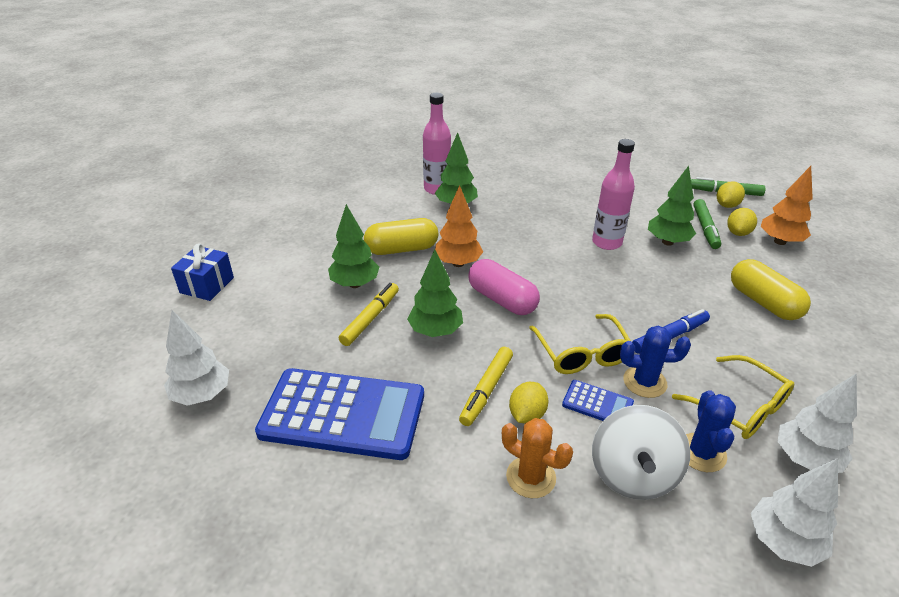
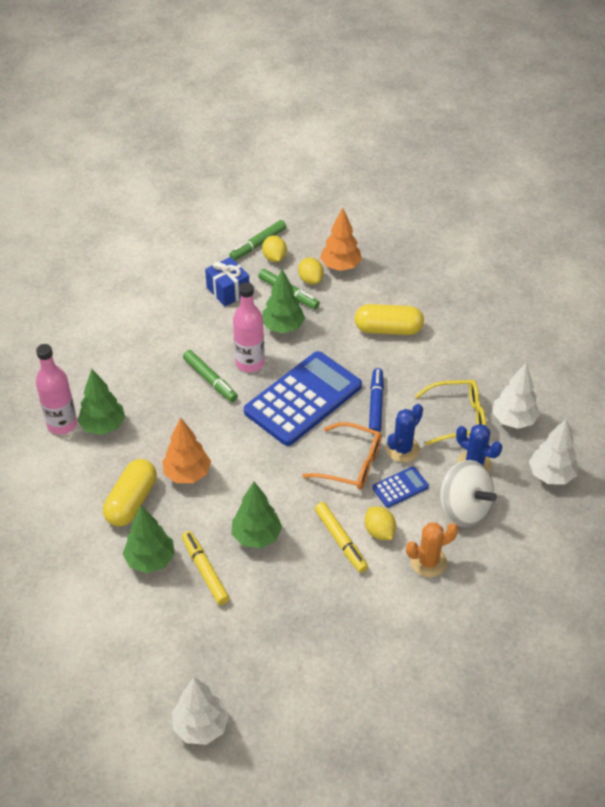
camera: 55 degrees left, 10 degrees up
(207, 285) = (50, 673): blue gift -> blue gift (228, 291)
(343, 414) = (295, 639): blue calculator -> blue calculator (303, 399)
(502, 299) = (257, 473): pink capsule -> none
(562, 231) = (210, 380): none -> green marker
(582, 353) = (351, 464): yellow glasses -> orange glasses

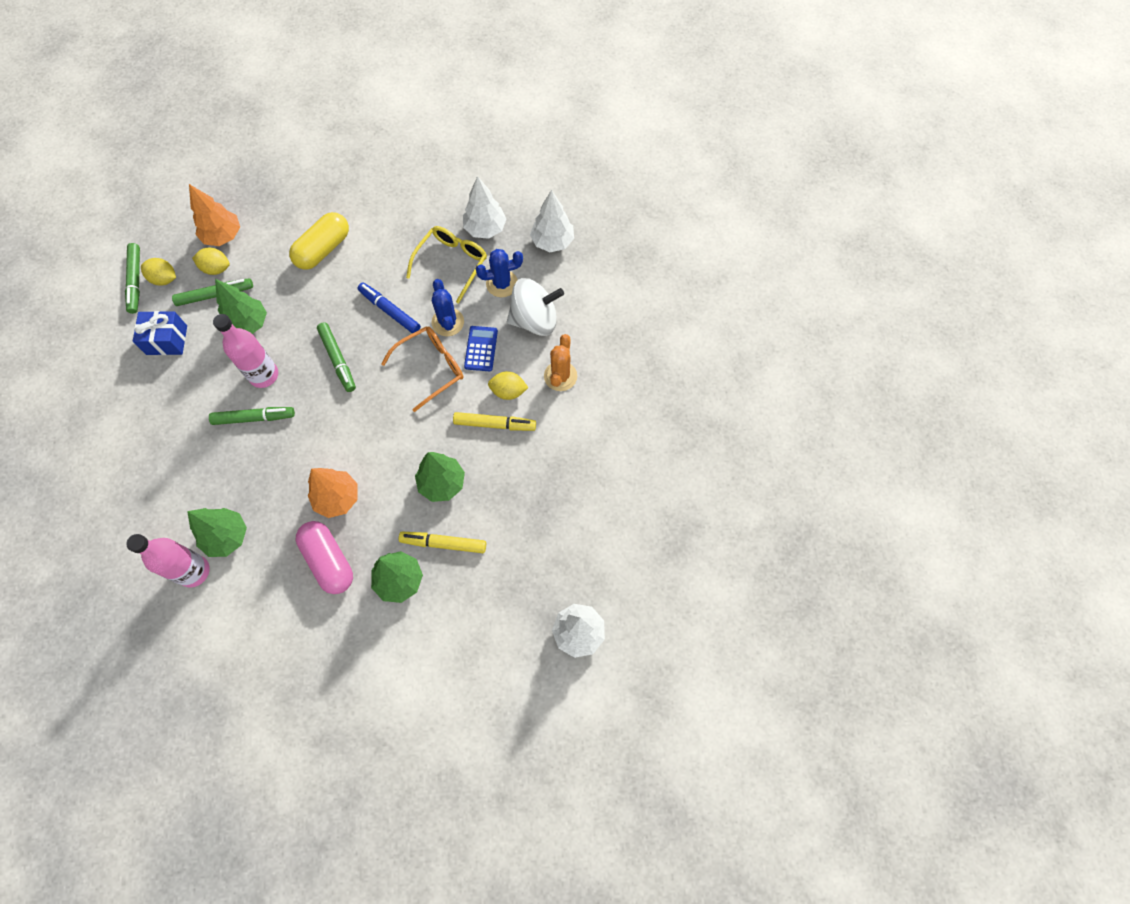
camera: 55 degrees left, 20 degrees up
(132, 501) = (329, 561): yellow capsule -> pink capsule
(303, 399) = (338, 360): blue calculator -> green marker

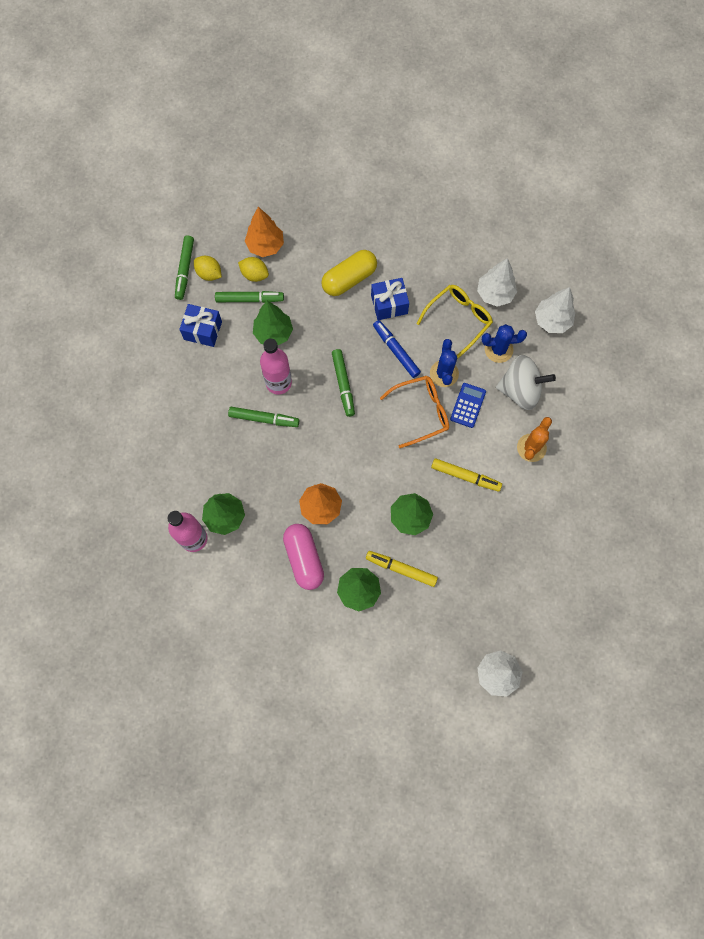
camera: 15 degrees right, 5 degrees up
(372, 265) = (389, 304): none -> blue gift
(508, 391) = (483, 450): yellow lemon -> none

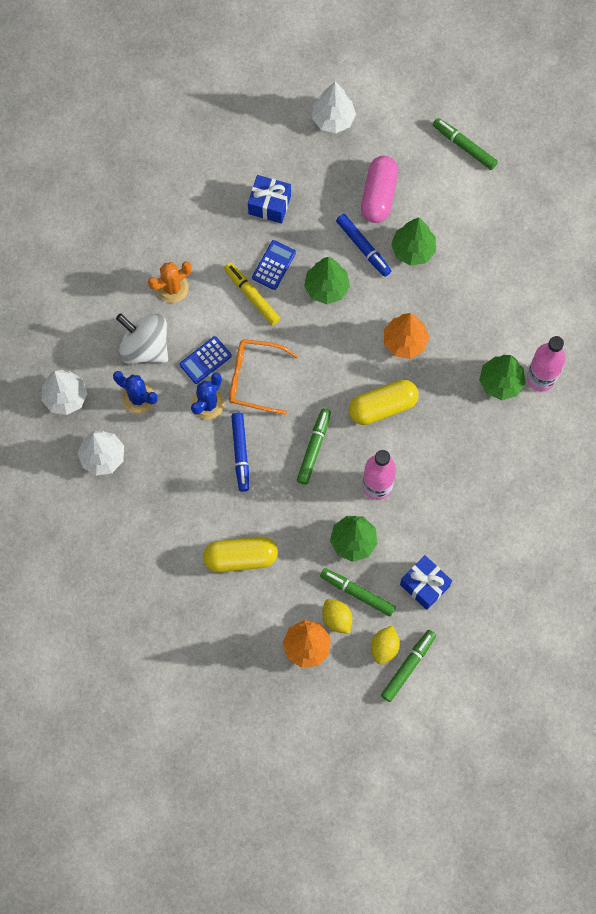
camera: 150 degrees left, 0 degrees up
(209, 273) = (384, 647): yellow lemon -> yellow lemon turned 45 degrees clockwise
(264, 419) = (412, 456): green marker -> green marker (464, 146)
(304, 558) = (447, 304): pink capsule -> pink capsule (378, 195)
(309, 445) = (382, 406): none -> yellow capsule
(389, 304) = (217, 506): blue gift -> blue gift (269, 204)
(401, 569) = (363, 247): yellow marker -> blue marker
(458, 319) = (157, 450): yellow glasses -> none
(464, 512) = (274, 265): none -> blue calculator

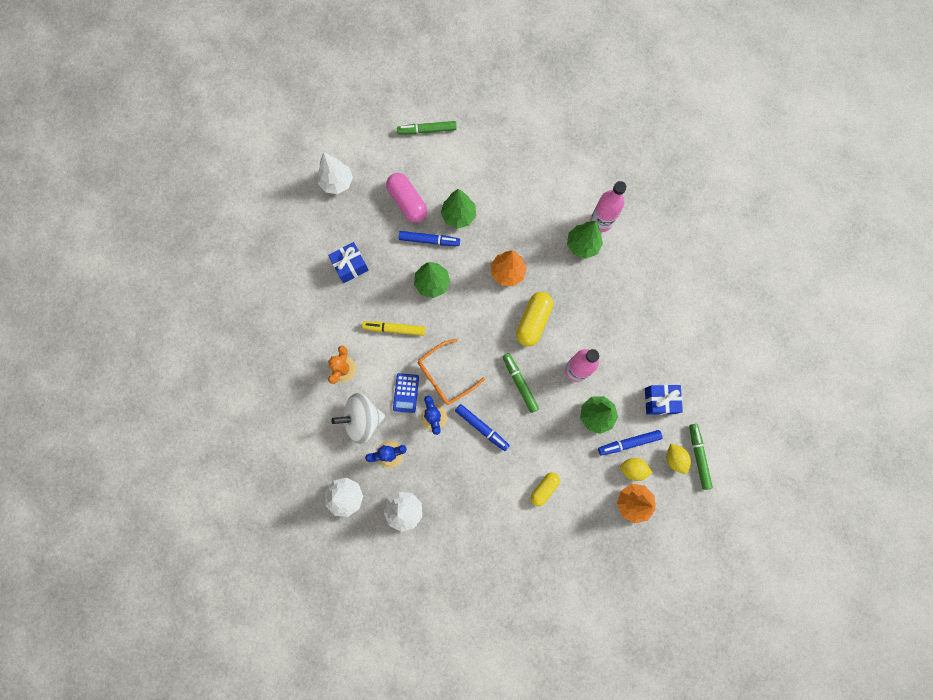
camera: 45 degrees left, 5 degrees up
(240, 557) = (544, 489): yellow capsule -> yellow capsule, size x0.63
(274, 265) = (389, 299): blue calculator -> none
(357, 593) = (629, 443): green marker -> blue marker

